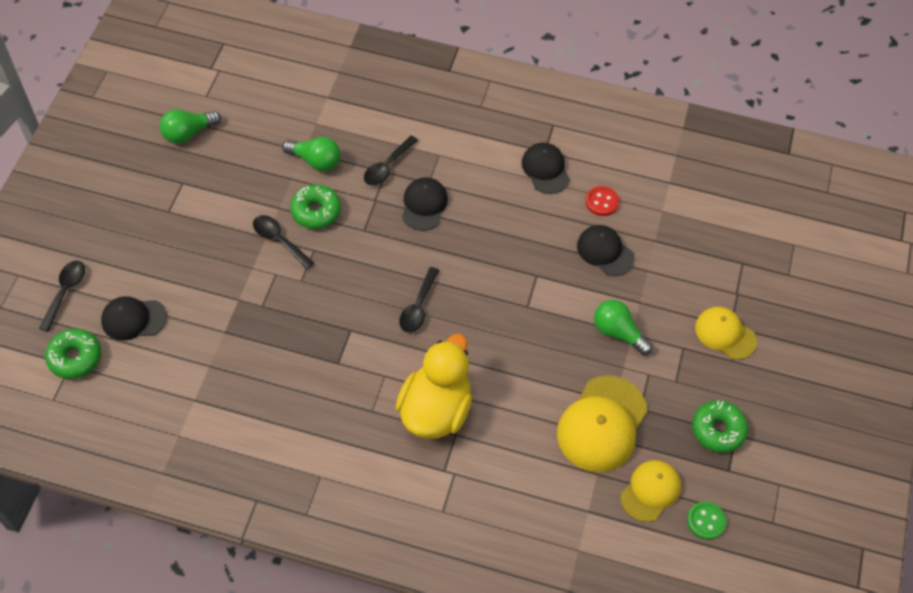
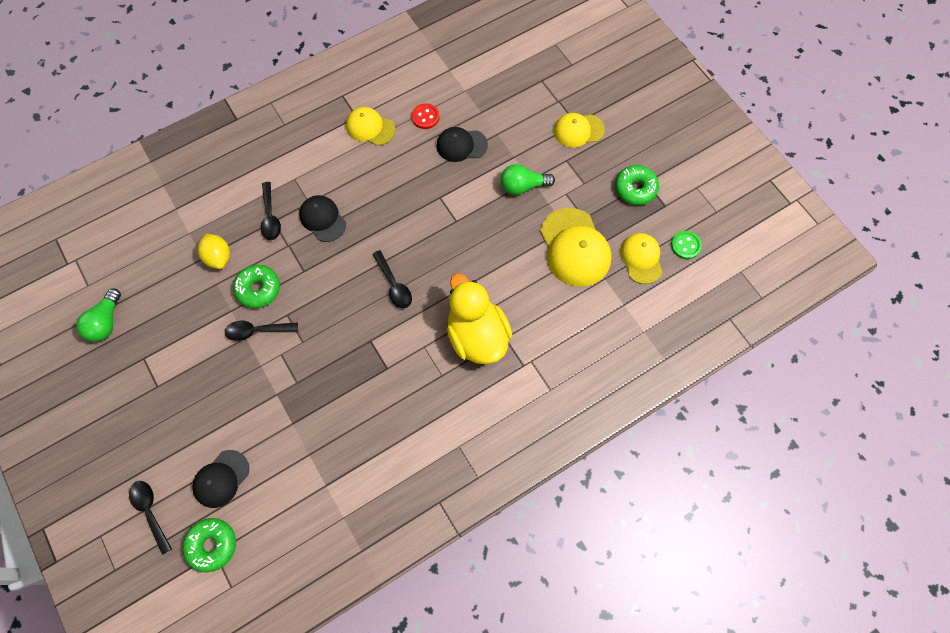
camera: 45 degrees left, 10 degrees up
(315, 161) = (218, 257): green light bulb -> yellow lemon
(545, 169) = (370, 127): black cap -> yellow cap

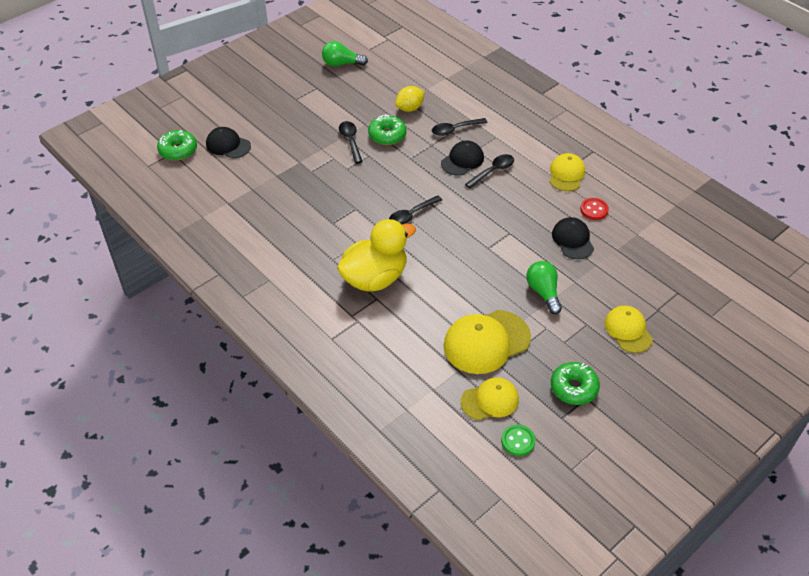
camera: 80 degrees right, 20 degrees down
(150, 511) = (201, 115): black spoon -> black spoon (493, 171)

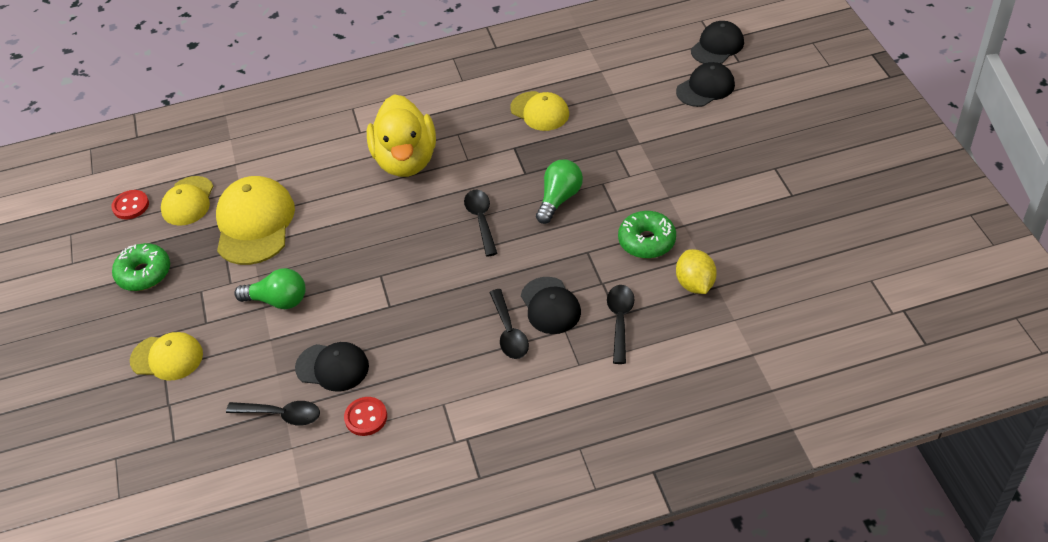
camera: 120 degrees right, 0 degrees up
(178, 150) = (717, 46): green donut -> black cap
(341, 64) = (841, 236): green light bulb -> green light bulb (559, 199)
(350, 141) = (654, 201): black spoon -> black spoon (281, 415)
(518, 441) = (131, 206): green button -> red button
(566, 174) = (451, 417): yellow cap -> yellow cap (540, 111)

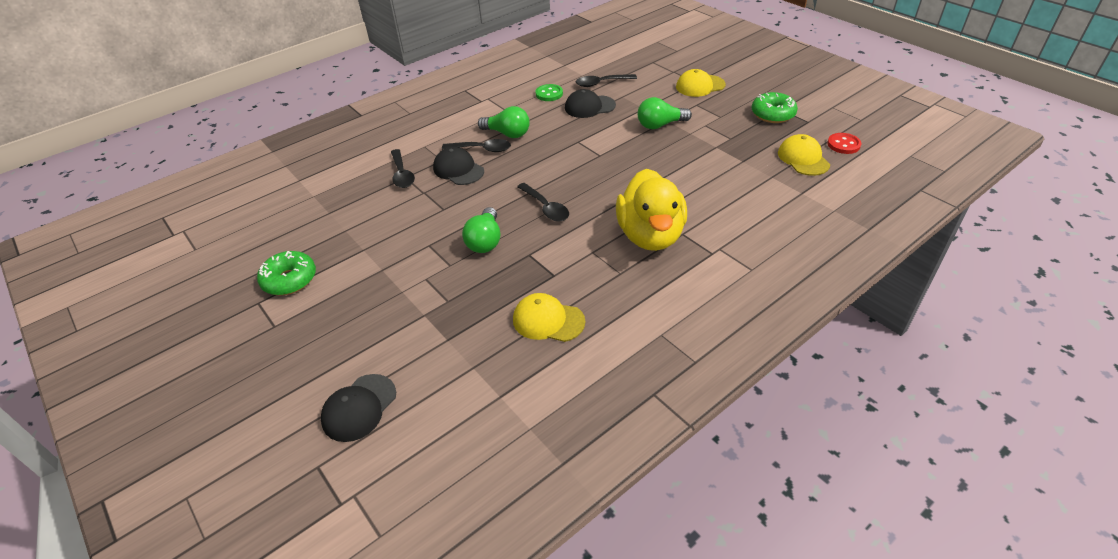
camera: 155 degrees right, 5 degrees down
(254, 224) = (730, 159): yellow cap -> none
(366, 417) = (549, 94): red button -> green button
(406, 160) = (650, 235): yellow duck -> yellow duck turned 150 degrees counterclockwise
(464, 350) = (507, 134): none -> green light bulb
(509, 332) = (482, 149): black spoon -> black spoon turned 135 degrees clockwise
(647, 241) = (394, 229): green donut -> green donut (289, 280)
(695, 284) = (347, 210): yellow lemon -> none
(717, 46) = (350, 486): black cap -> none

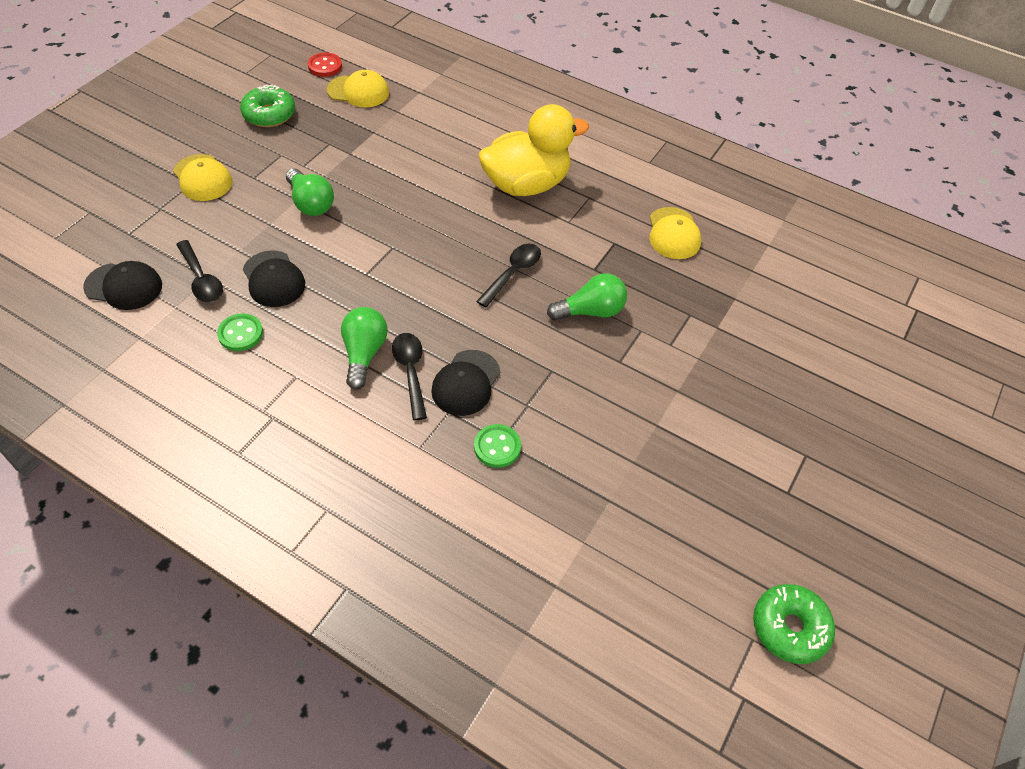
camera: 115 degrees left, 10 degrees up
(289, 280) = (740, 478): green donut -> green donut (789, 627)
(359, 408) = (840, 334): black cap -> black cap (124, 286)
(402, 174) = (497, 447): black spoon -> green button
(803, 158) = (358, 91): yellow cap -> yellow cap turned 135 degrees counterclockwise

